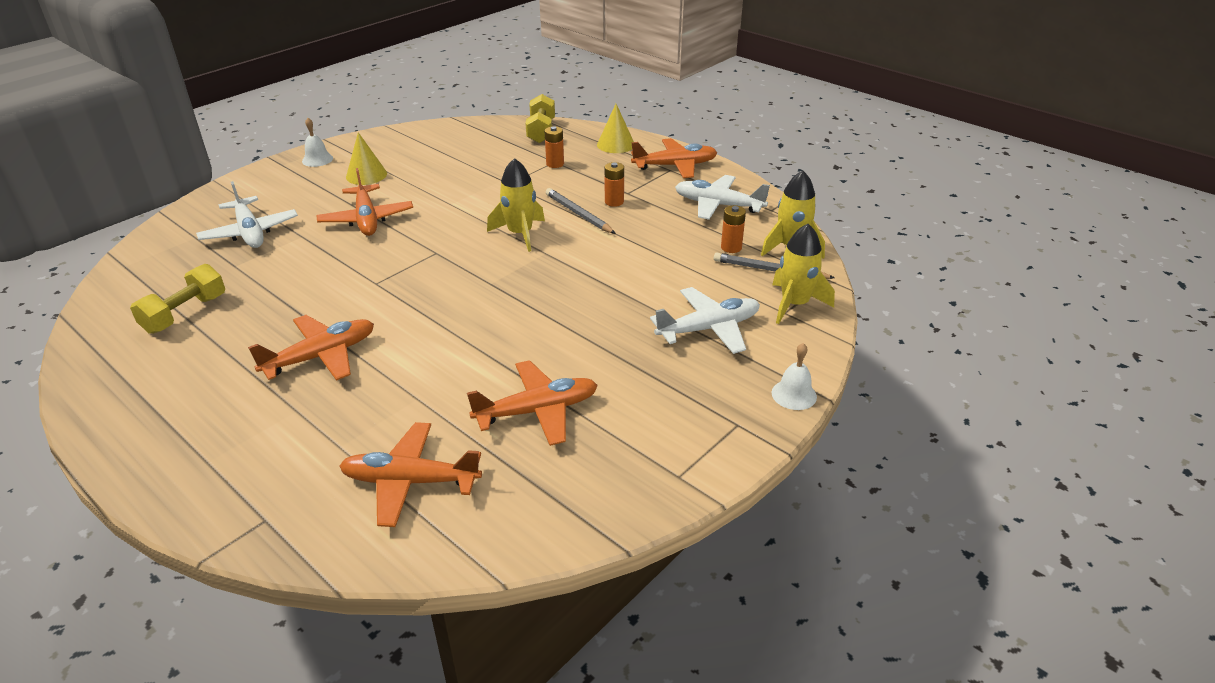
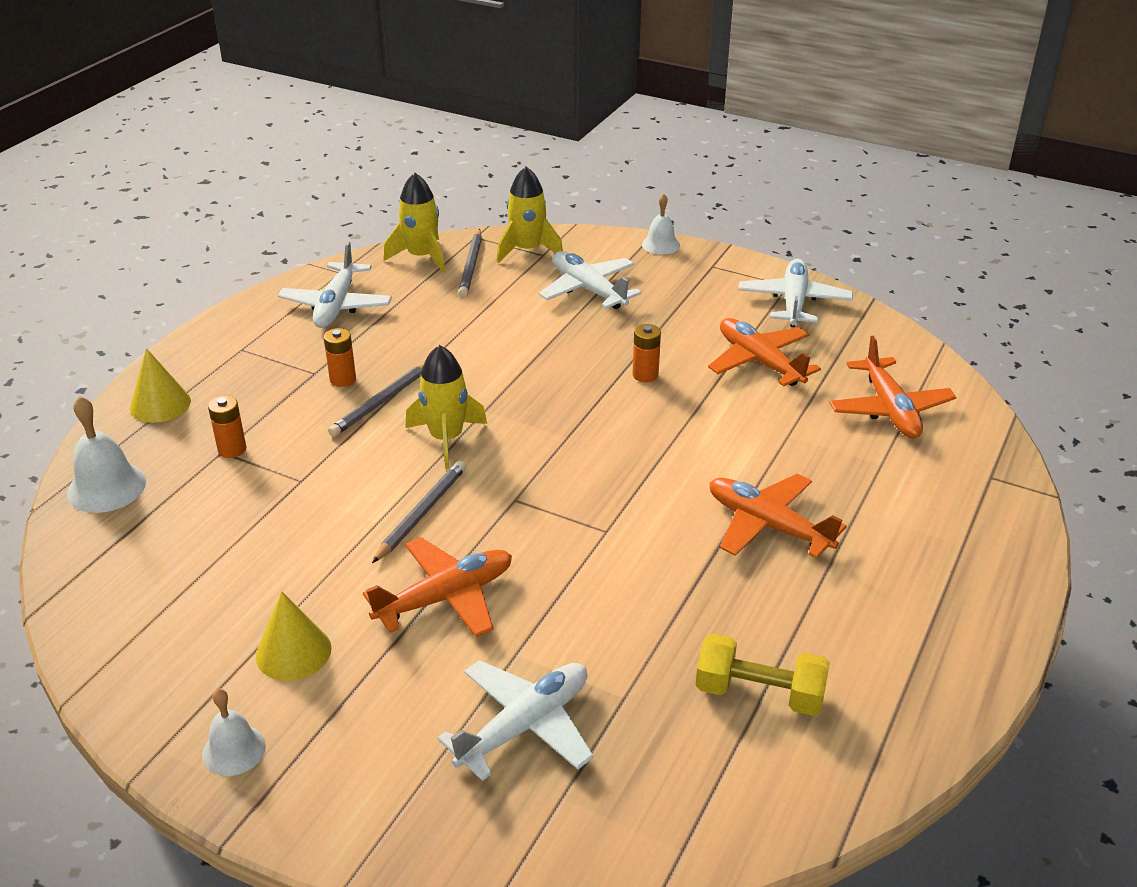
camera: 105 degrees left, 0 degrees up
(448, 218) = (421, 513): none -> grey pencil
(541, 131) = (106, 487): yellow dumbbell -> white bell
(639, 470) = (794, 302): none -> white plane
(675, 166) = (230, 346): orange plane -> none
(731, 247) = (433, 290): orange battery -> orange battery (645, 375)

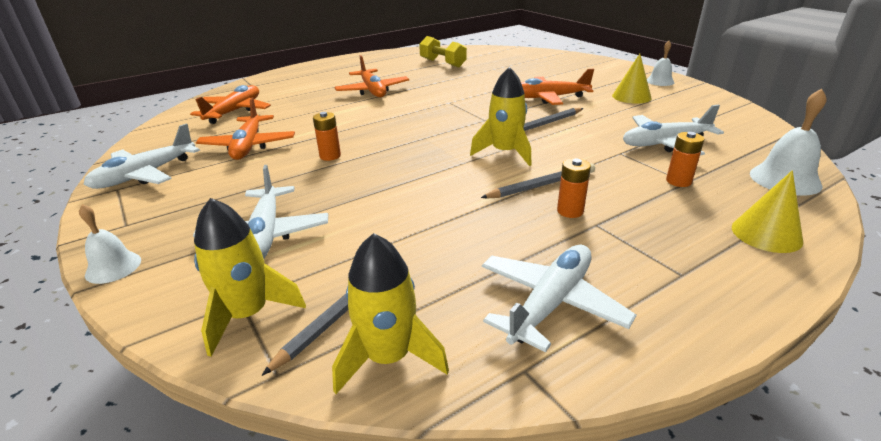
camera: 150 degrees left, 5 degrees down
(524, 726) = (536, 70): white plane -> white plane (665, 143)

